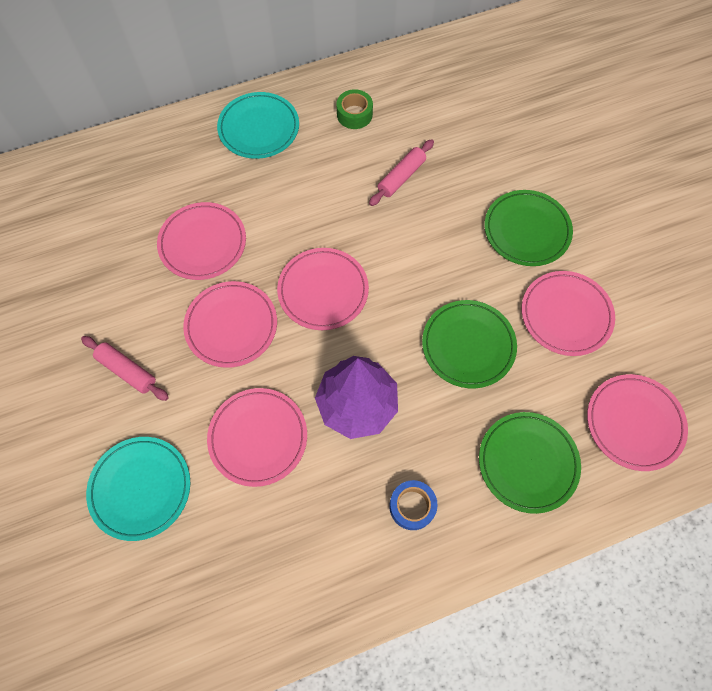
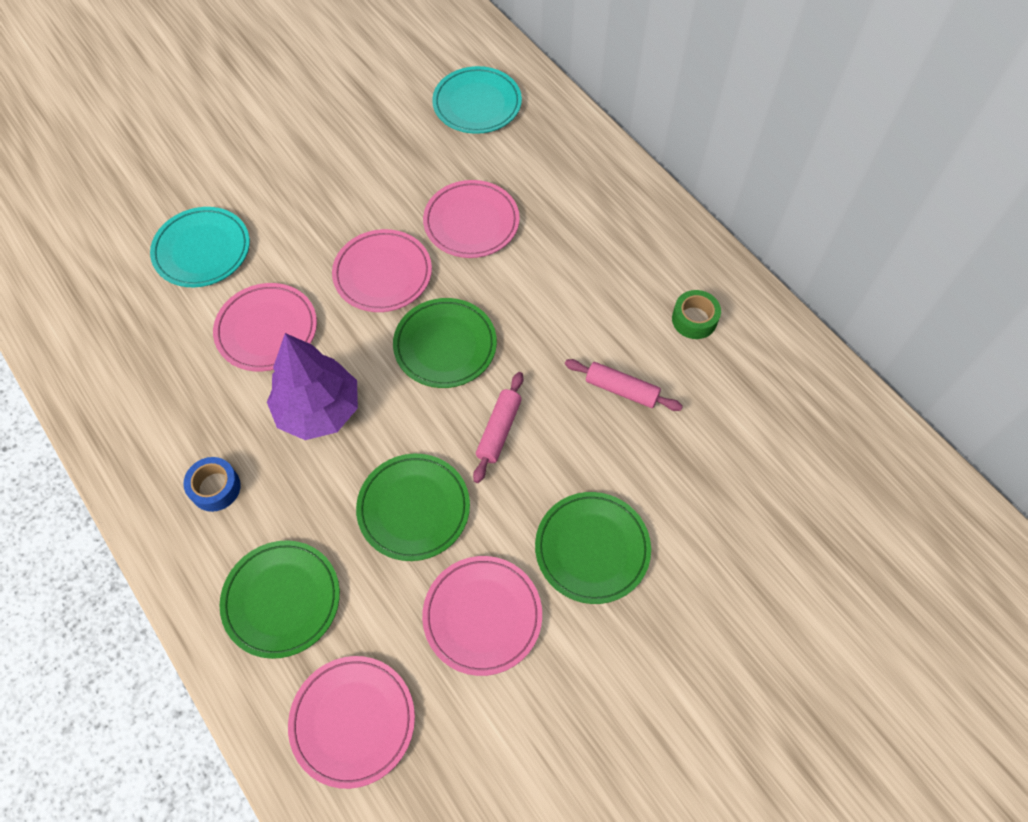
camera: 75 degrees right, 5 degrees down
(127, 371) = (315, 204): pink rolling pin -> pink rolling pin (499, 430)
(259, 128) = (635, 231): turquoise plate -> turquoise plate (477, 104)
(323, 291) = (445, 345): pink plate -> green plate

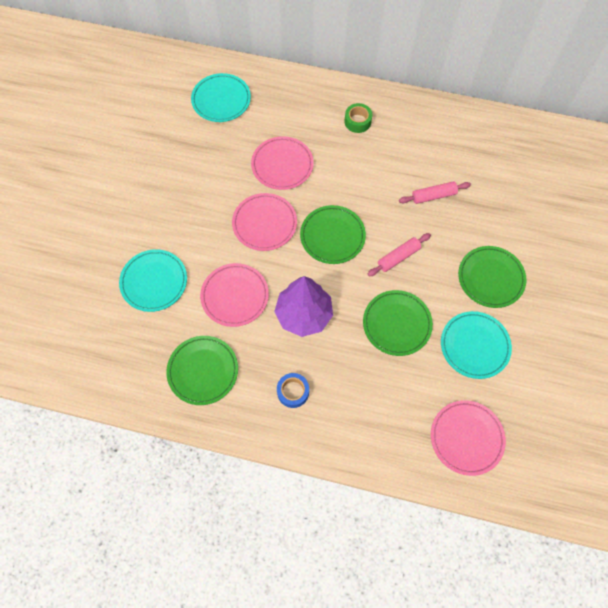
camera: 40 degrees left, 5 degrees up
(282, 600) = (380, 415): green plate -> green plate (203, 371)
(482, 616) = (474, 346): pink plate -> turquoise plate
(499, 430) = (398, 257): pink rolling pin -> pink rolling pin turned 75 degrees clockwise
(694, 319) = (433, 138): green tape -> green tape (357, 121)

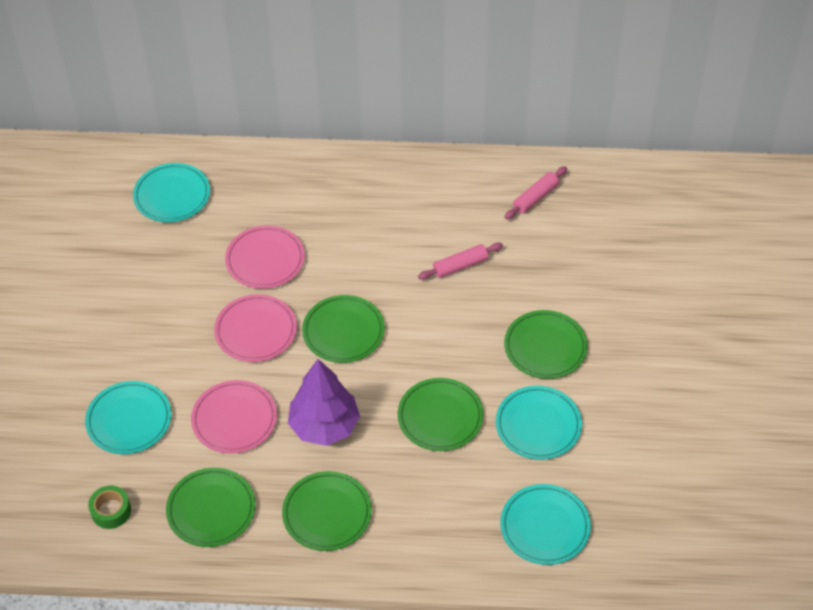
camera: 10 degrees left, 15 degrees down
(293, 392) = (327, 513): blue tape -> green plate
(357, 121) = (351, 194): green tape -> green tape (111, 511)
(398, 257) = (429, 342): pink rolling pin -> pink rolling pin (535, 197)
(466, 438) = (545, 527): pink plate -> turquoise plate

